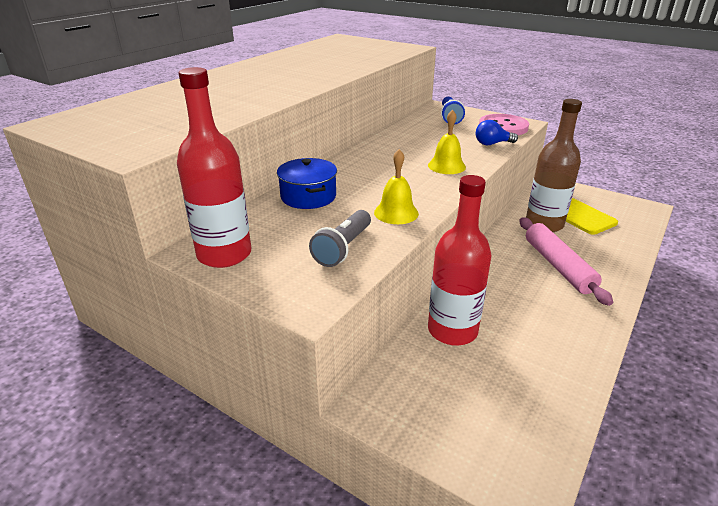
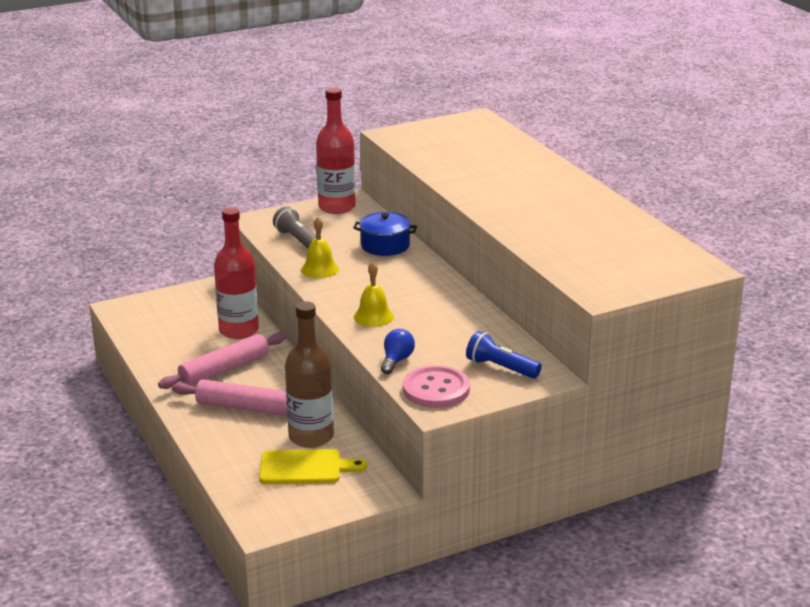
camera: 120 degrees right, 5 degrees down
(527, 304) = (224, 369): none -> pink rolling pin

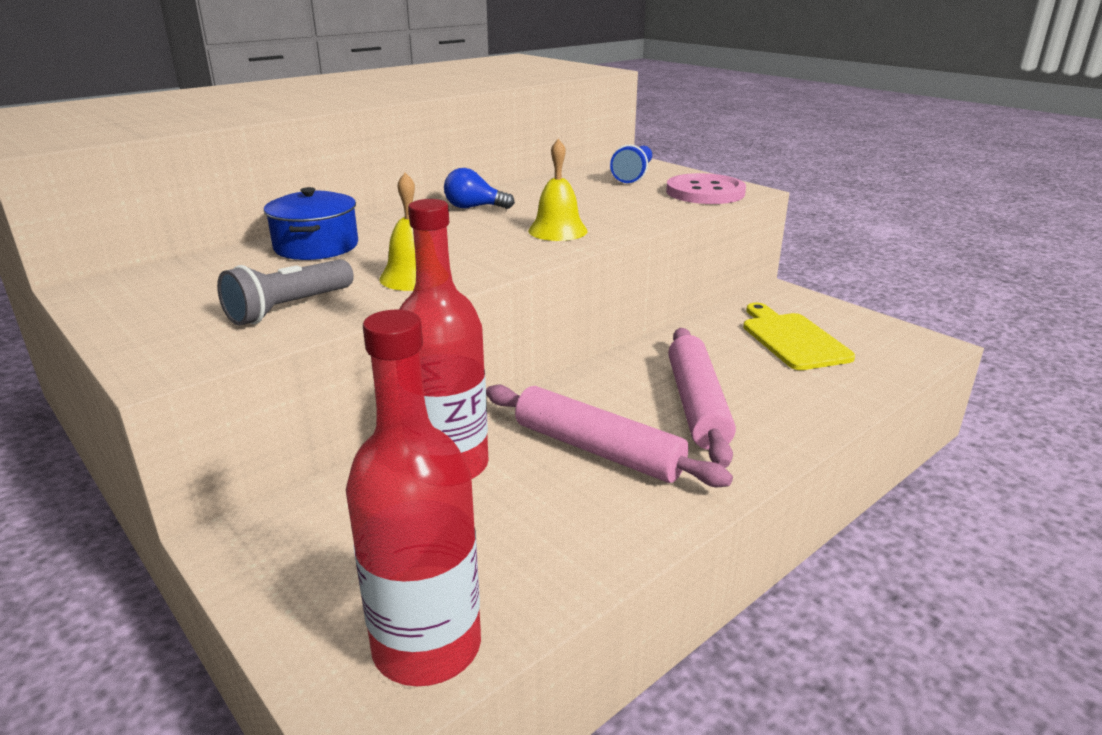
camera: 105 degrees left, 0 degrees up
(311, 437) = (725, 346): brown bottle -> none
(337, 207) = (128, 297): red bottle -> red bottle (427, 646)
(396, 361) = (662, 211): blue light bulb -> blue light bulb (474, 207)

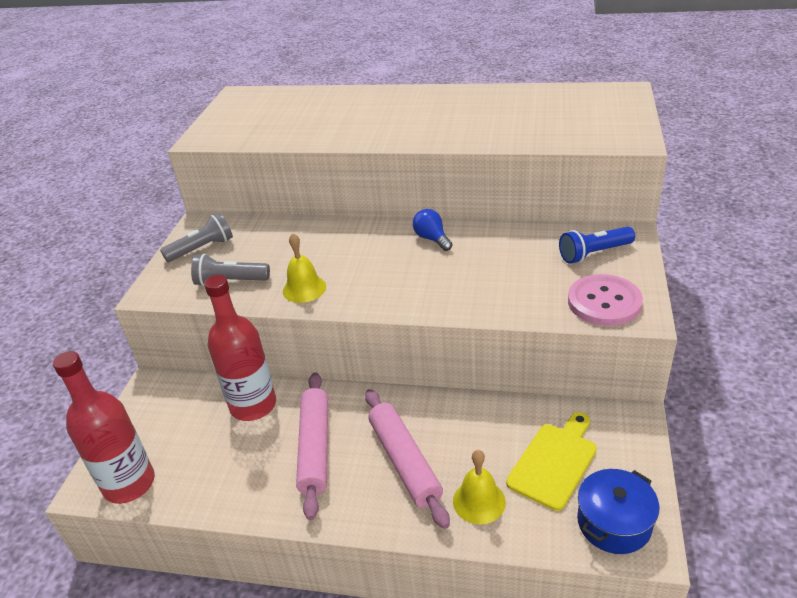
camera: 55 degrees right, 10 degrees up
(161, 304) = (202, 249): none -> grey flashlight
(316, 246) = (309, 235): blue pot -> blue pot (614, 523)
(557, 230) = (433, 289): yellow bell -> yellow bell (479, 501)
(697, 405) = (404, 462): pink rolling pin -> pink rolling pin turned 75 degrees counterclockwise

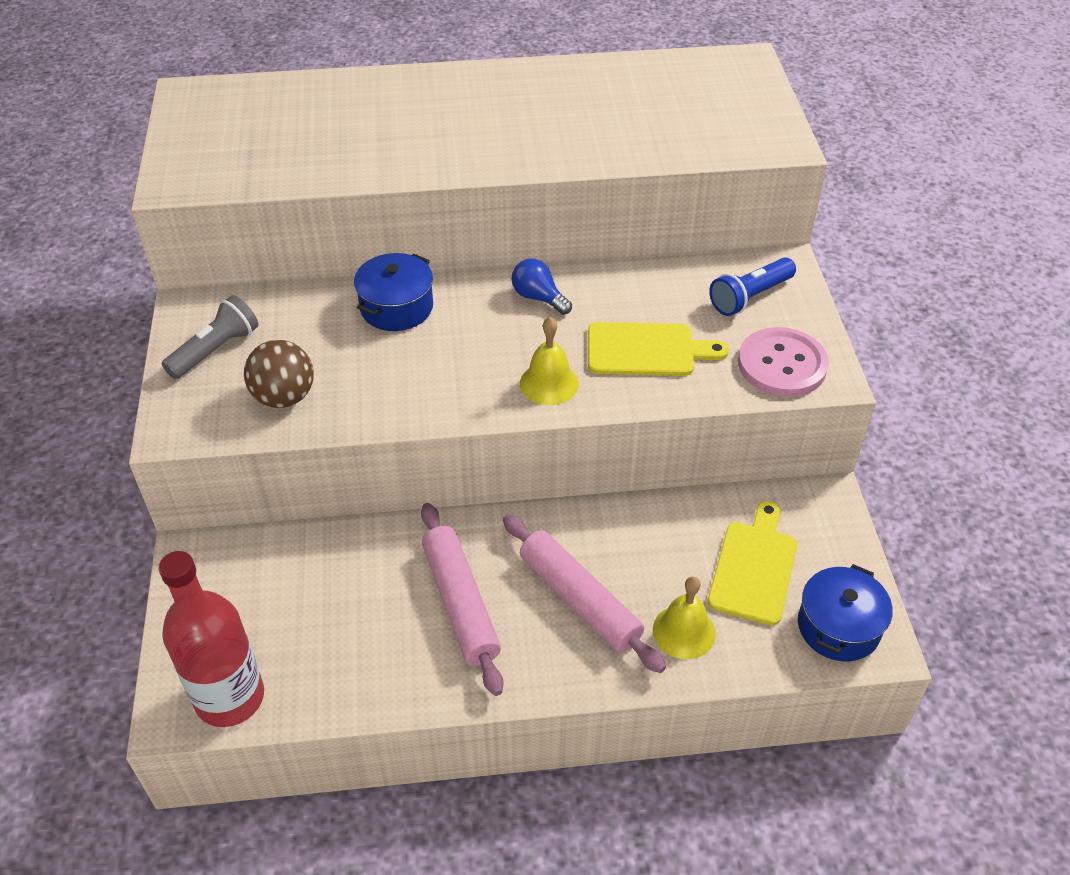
camera: 20 degrees left, 10 degrees up
(230, 281) = (284, 397): grey flashlight -> brown ball
(253, 405) = (353, 560): red bottle -> none
(304, 288) = (395, 394): yellow bell -> yellow bell (549, 383)
(331, 235) = (396, 307): none -> blue pot
(498, 280) = (646, 350): none -> yellow cutting board

